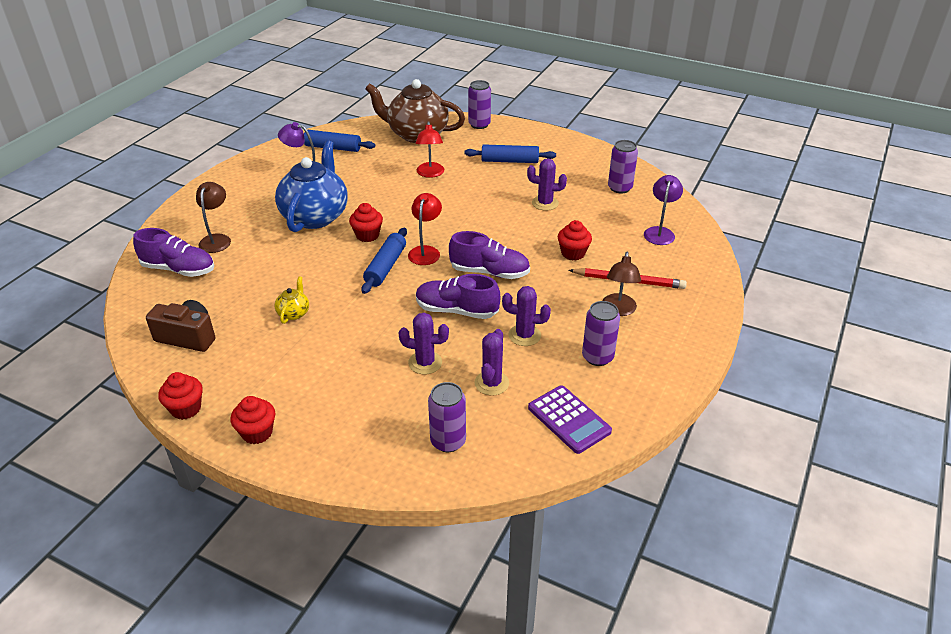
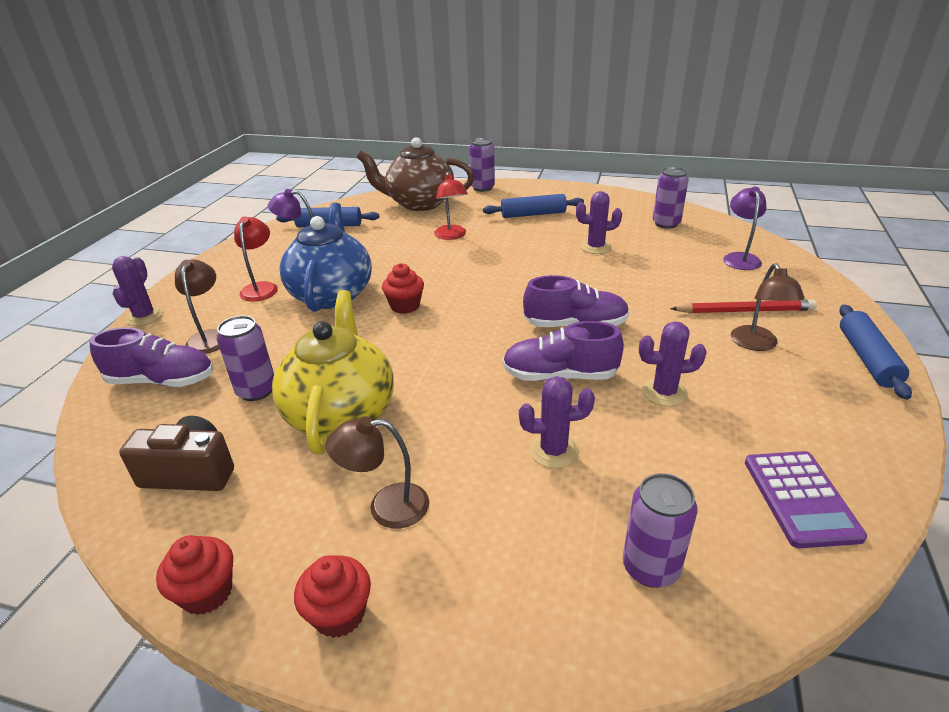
camera: 10 degrees left, 5 degrees down
(294, 313) = (341, 413): yellow teapot -> yellow teapot, size x2.40
(303, 379) = (386, 507): none -> brown lamp
(386, 267) = (443, 337): blue rolling pin -> blue rolling pin (867, 358)
(425, 251) = (485, 313): red lamp -> red lamp (261, 288)
(491, 383) = (661, 464): purple cactus -> purple cactus (144, 316)
(569, 420) = (800, 498): purple calculator -> purple calculator turned 45 degrees clockwise
(573, 253) = (660, 291): red cupcake -> none
(597, 357) = (774, 404): purple can -> purple can (256, 390)

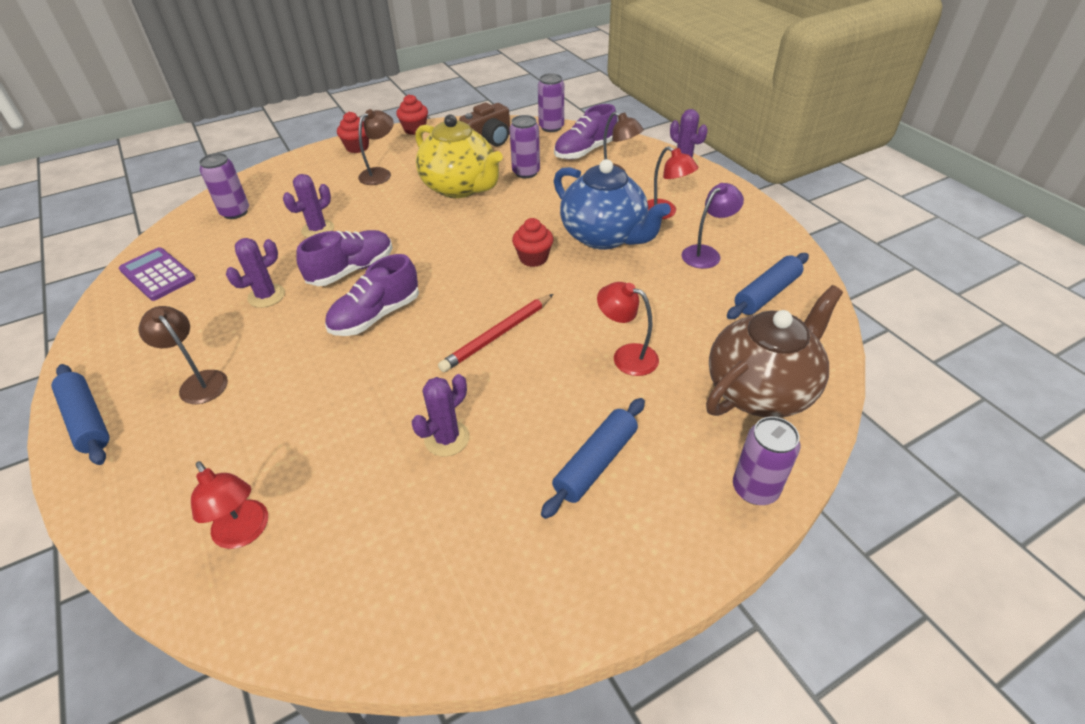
camera: 135 degrees right, 10 degrees up
(666, 224) = (391, 568): purple can -> purple can (551, 127)
(740, 258) = (245, 533): purple lamp -> red lamp
(745, 311) = (219, 423): red pencil -> red pencil (497, 335)

